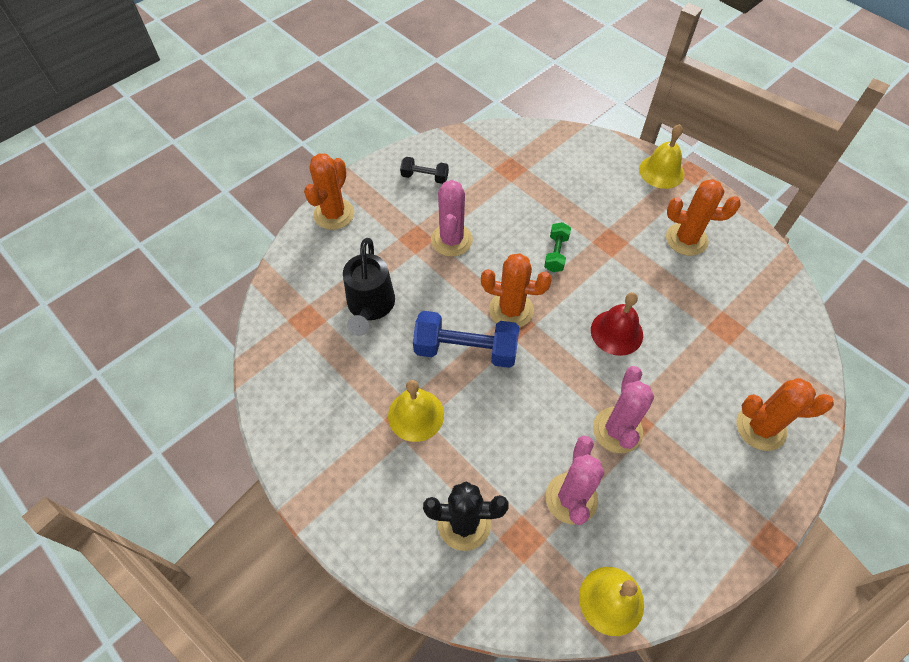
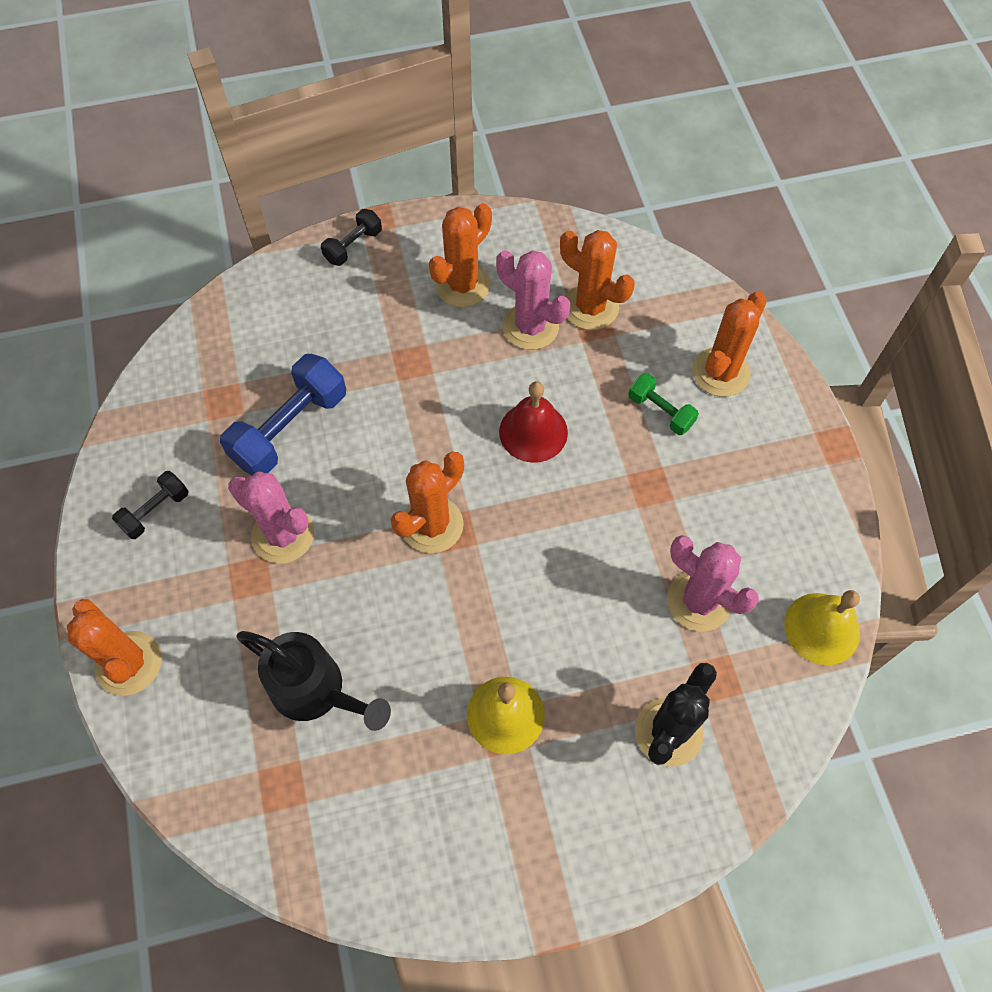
camera: 60 degrees left, 5 degrees up
(465, 350) = (453, 608): blue dumbbell -> blue dumbbell (290, 429)
(556, 253) = (387, 428): green dumbbell -> green dumbbell (660, 411)
(617, 430) = (648, 506): pink cactus -> pink cactus (530, 327)
(661, 171) = (353, 246): yellow bell -> black dumbbell
(737, 319) = (590, 307): none -> orange cactus

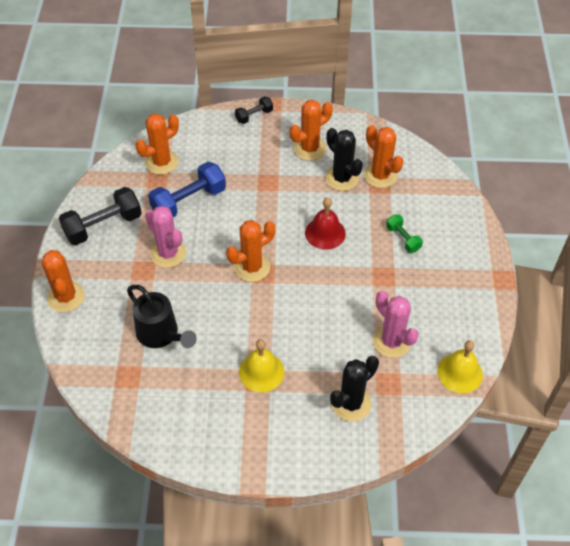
camera: 15 degrees right, 10 degrees down
(155, 511) = (103, 226): black dumbbell -> black dumbbell, size x1.85
(530, 327) = (341, 178): pink cactus -> black cactus
(720, 372) = (446, 226): orange cactus -> orange cactus (161, 162)

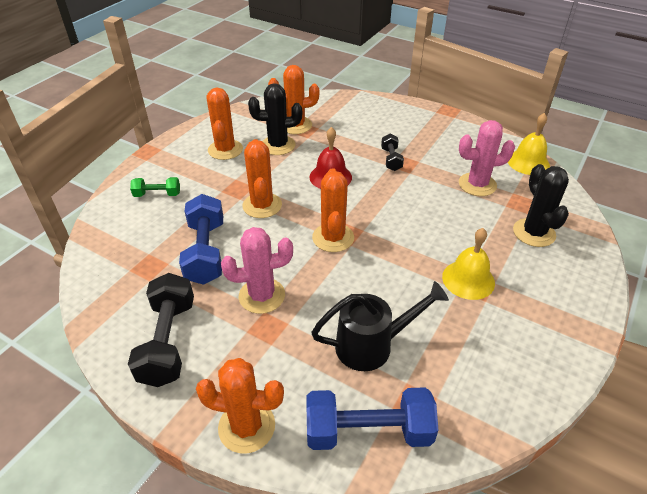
camera: 60 degrees left, 10 degrees down
(93, 359) = (368, 431): none -> blue dumbbell
(161, 162) = (130, 253): orange cactus -> orange cactus (262, 205)
(254, 116) = (147, 167): black dumbbell -> black dumbbell (391, 159)
(403, 239) = (372, 139): green dumbbell -> green dumbbell (157, 194)

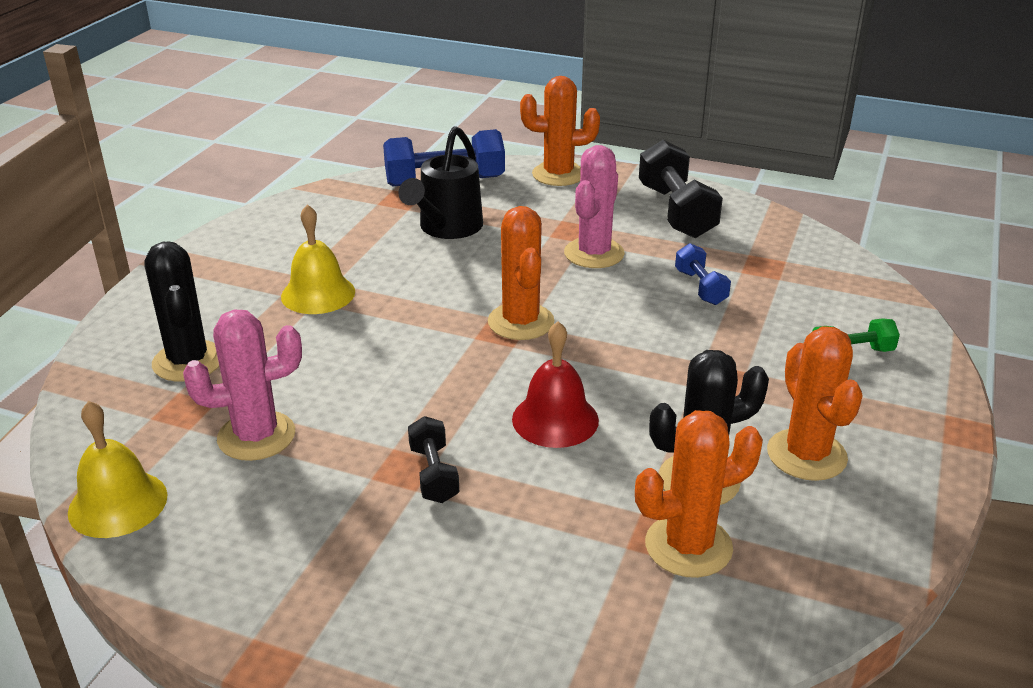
camera: 170 degrees right, 10 degrees down
(206, 252) = (700, 287): blue dumbbell -> blue dumbbell, size x0.54
(262, 205) = (658, 355): orange cactus -> none
(262, 296) = (594, 253): pink cactus -> pink cactus turned 45 degrees counterclockwise
(372, 345) = (446, 228): black watering can -> black watering can turned 45 degrees counterclockwise

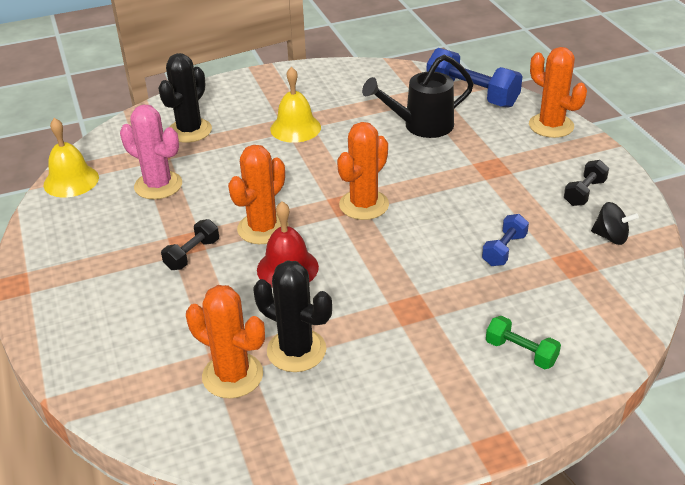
camera: 50 degrees right, 5 degrees up
(594, 253) = (478, 189): pink cactus -> none
(676, 211) = (584, 192): black dumbbell -> black dumbbell, size x0.54
(752, 233) = (611, 237): none -> black spinning top
(806, 455) = (375, 384): orange cactus -> orange cactus (263, 228)

